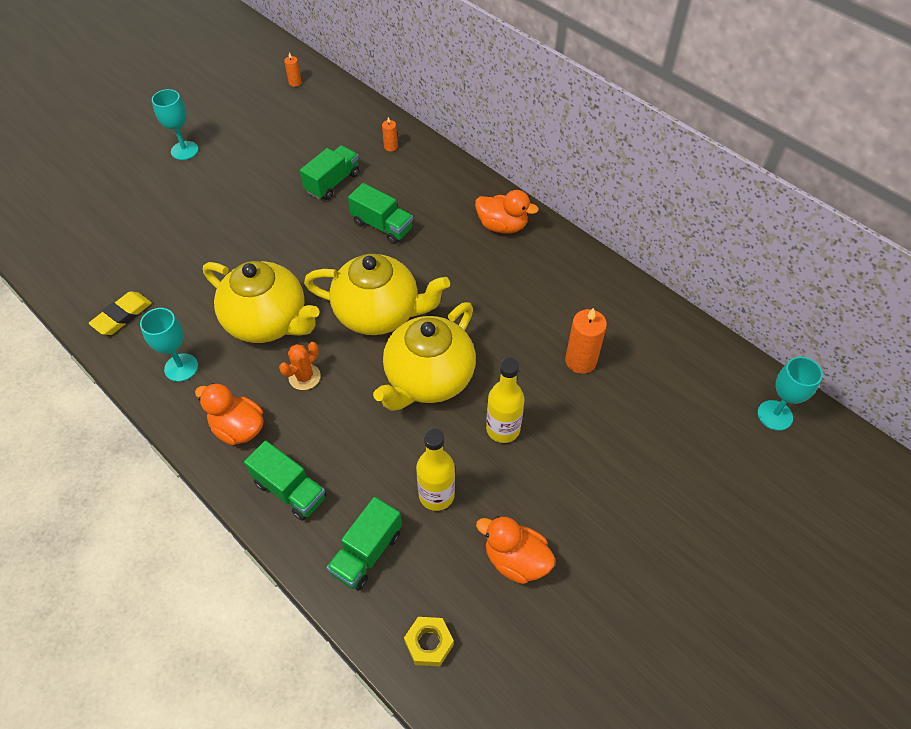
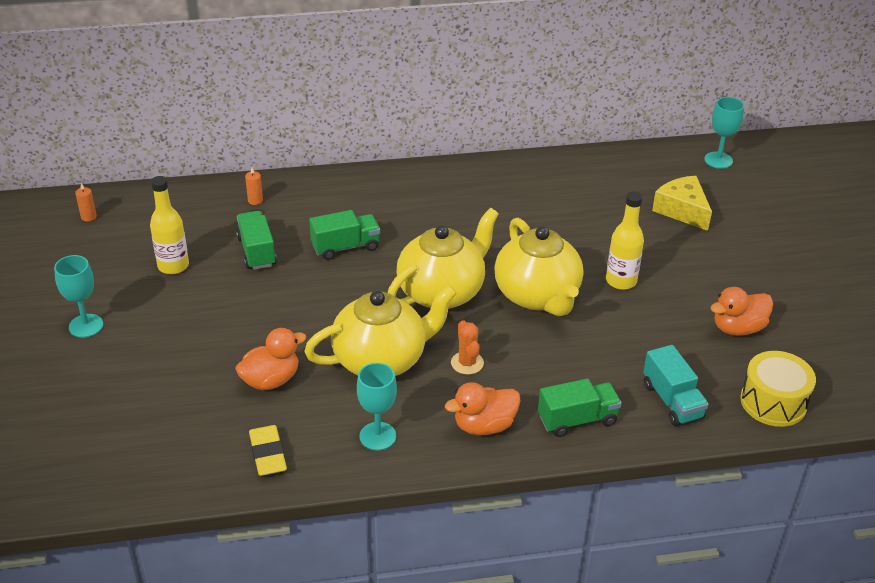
camera: 55 degrees left, 15 degrees down
(367, 552) = (672, 401): green truck -> turquoise truck
(429, 643) = (773, 402): yellow nut -> yellow drum
(436, 495) = (651, 341): yellow bottle -> yellow bottle (173, 266)
(502, 226) = (421, 187): orange duck -> orange duck (271, 380)
(580, 361) = (594, 215): orange candle -> none
(658, 425) = (682, 210): none -> yellow cheese

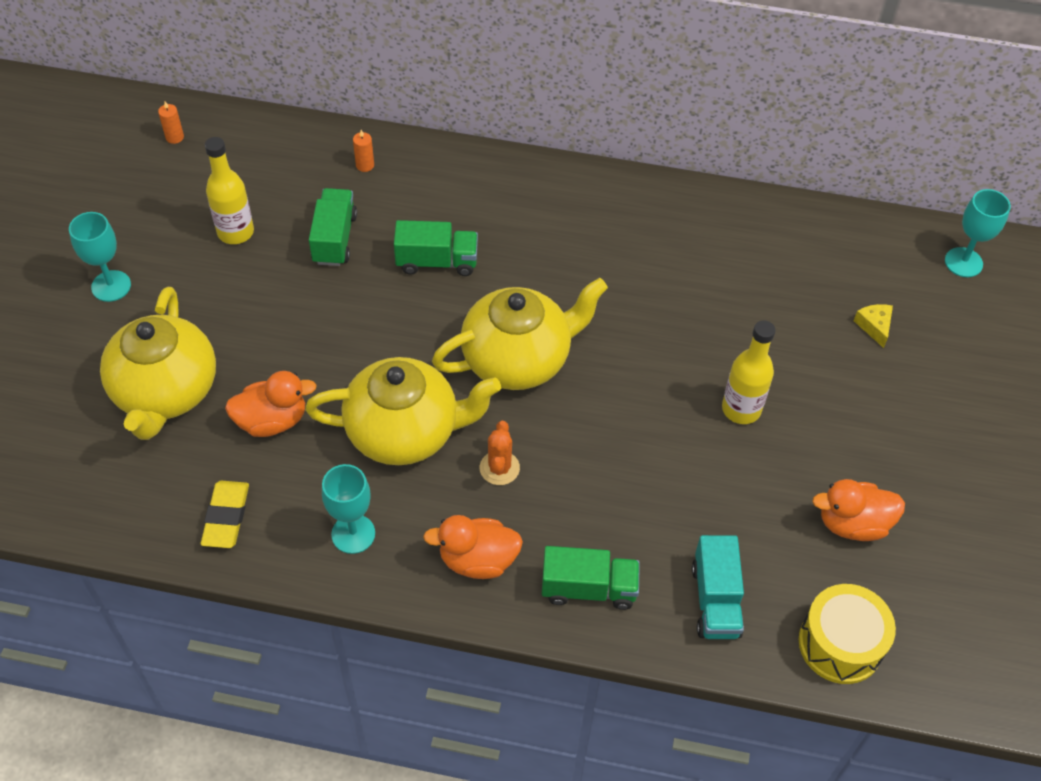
camera: 20 degrees right, 15 degrees up
(537, 296) = (628, 399): yellow teapot -> yellow teapot (166, 392)
(682, 210) = (874, 326): yellow cheese -> yellow cheese, size x0.53

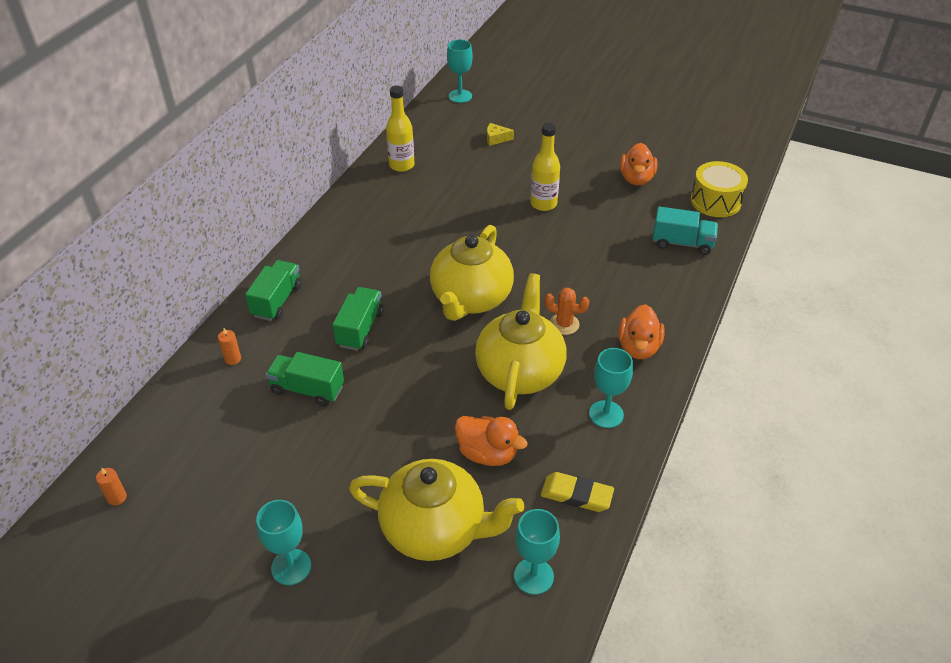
camera: 75 degrees left, 10 degrees down
(116, 490) = (533, 576): none -> turquoise goblet
(235, 232) = (267, 459): yellow bottle -> yellow bottle (401, 165)
(272, 420) = (487, 453): orange duck -> orange duck turned 120 degrees clockwise
(518, 359) = (471, 299): yellow teapot -> yellow teapot turned 150 degrees counterclockwise
(588, 588) = (667, 297): green truck -> green truck (277, 301)

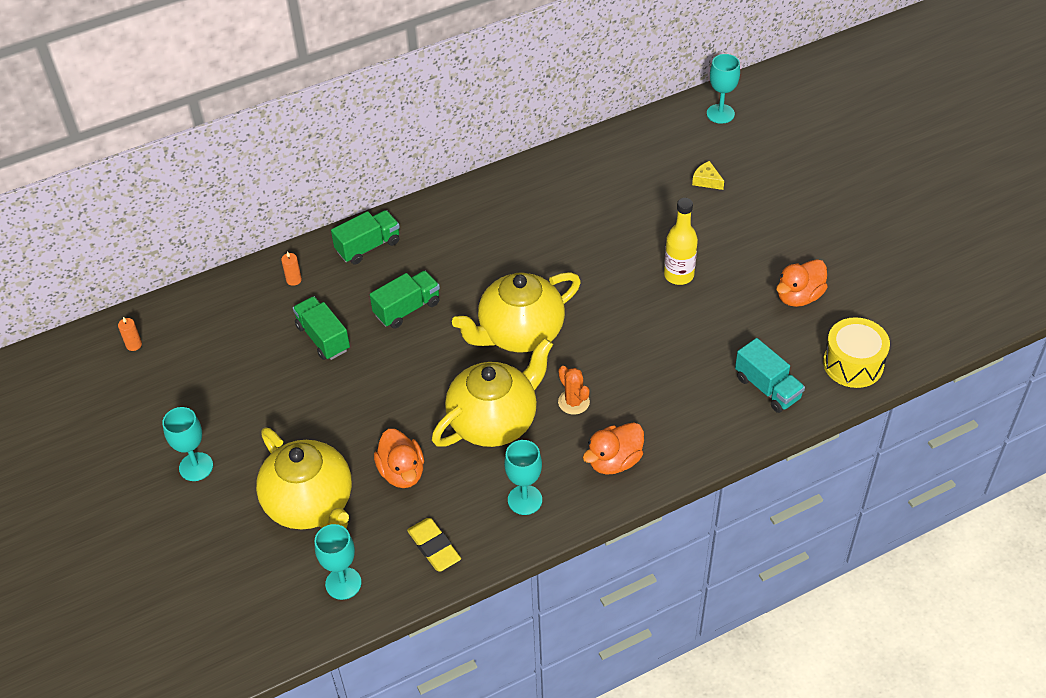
camera: 40 degrees right, 5 degrees up
(401, 165) = (589, 166): yellow bottle -> none

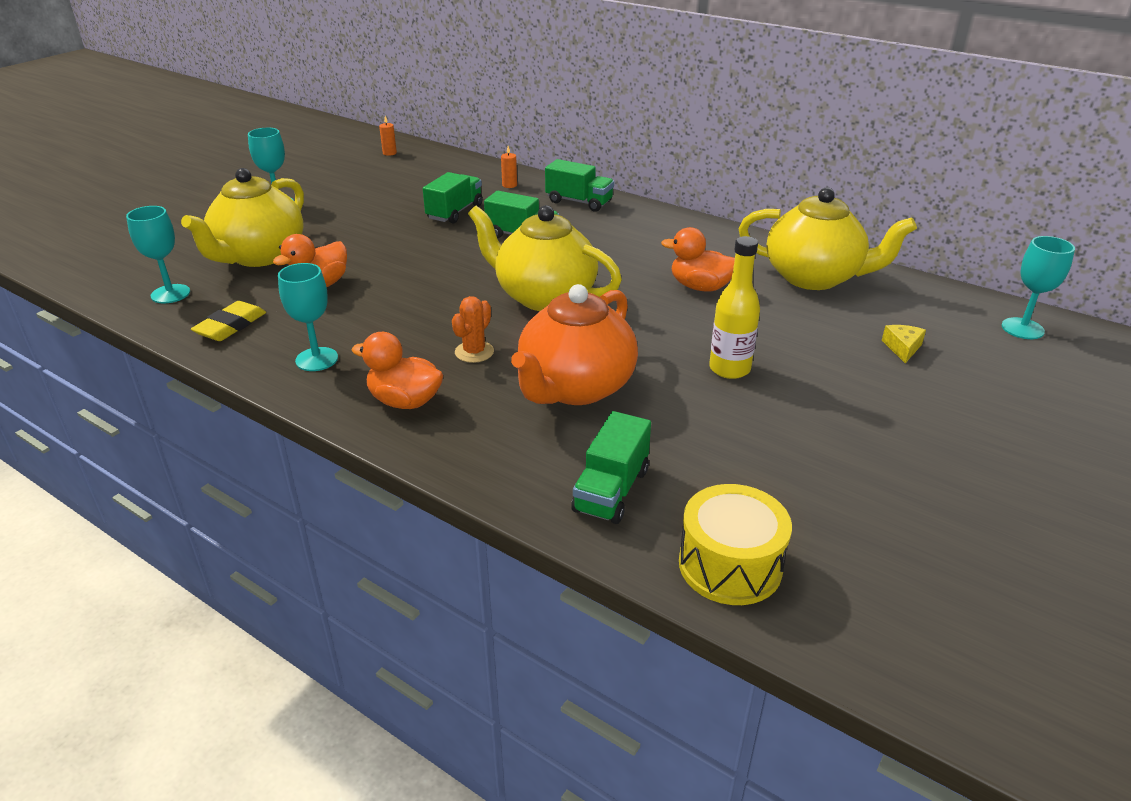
camera: 60 degrees right, 15 degrees down
(494, 421) = (414, 314): yellow teapot -> yellow teapot (814, 277)
(653, 363) = (575, 388): none -> orange teapot
(767, 388) = (611, 490): turquoise truck -> green truck
(799, 296) = (801, 474): orange duck -> orange duck (700, 287)

